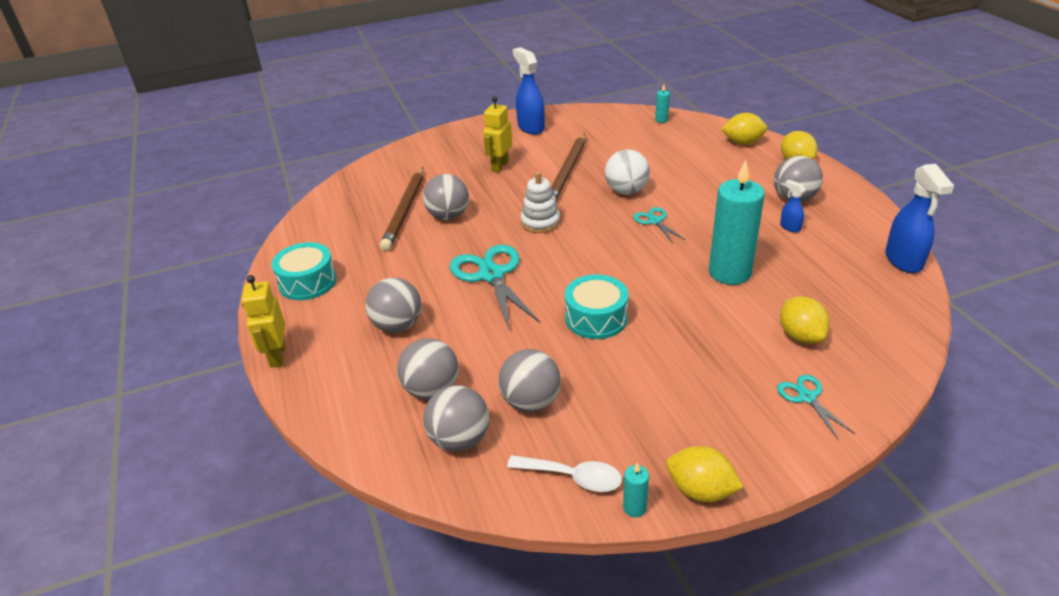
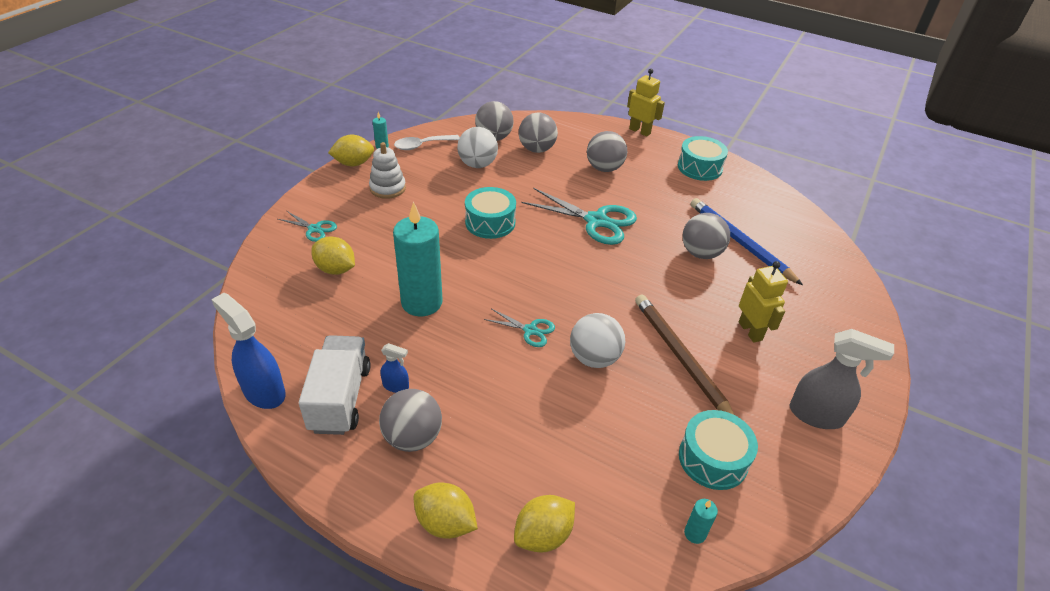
camera: 135 degrees right, 5 degrees up
(405, 210) = (740, 243): brown pencil -> blue pencil
(530, 127) = (816, 415): blue spray bottle -> grey spray bottle
(531, 402) = (477, 164): grey ball -> white ball
(540, 222) = (623, 281): white stacking toy -> white stacking toy (387, 188)
(615, 134) = (713, 459): none -> turquoise drum
(839, 235) = (340, 398): none -> white truck

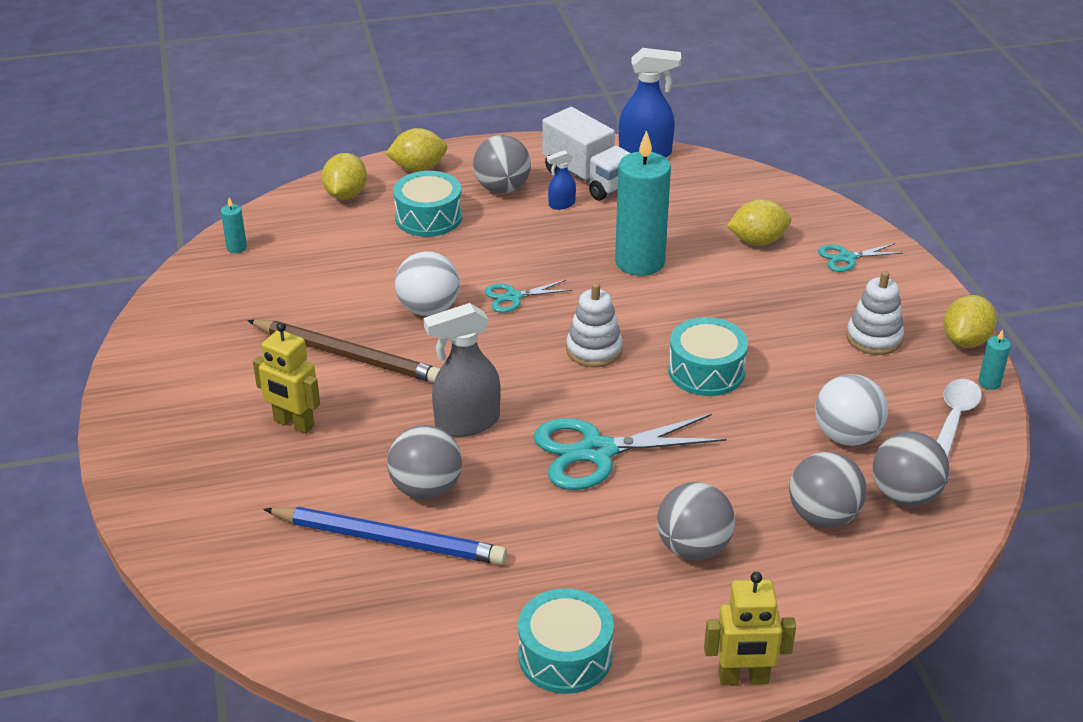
camera: 140 degrees right, 5 degrees down
(529, 267) = (594, 350): none -> white stacking toy
(713, 459) = (254, 296): turquoise drum -> turquoise drum (428, 217)
(816, 415) = (176, 379): grey spray bottle -> grey spray bottle (466, 423)

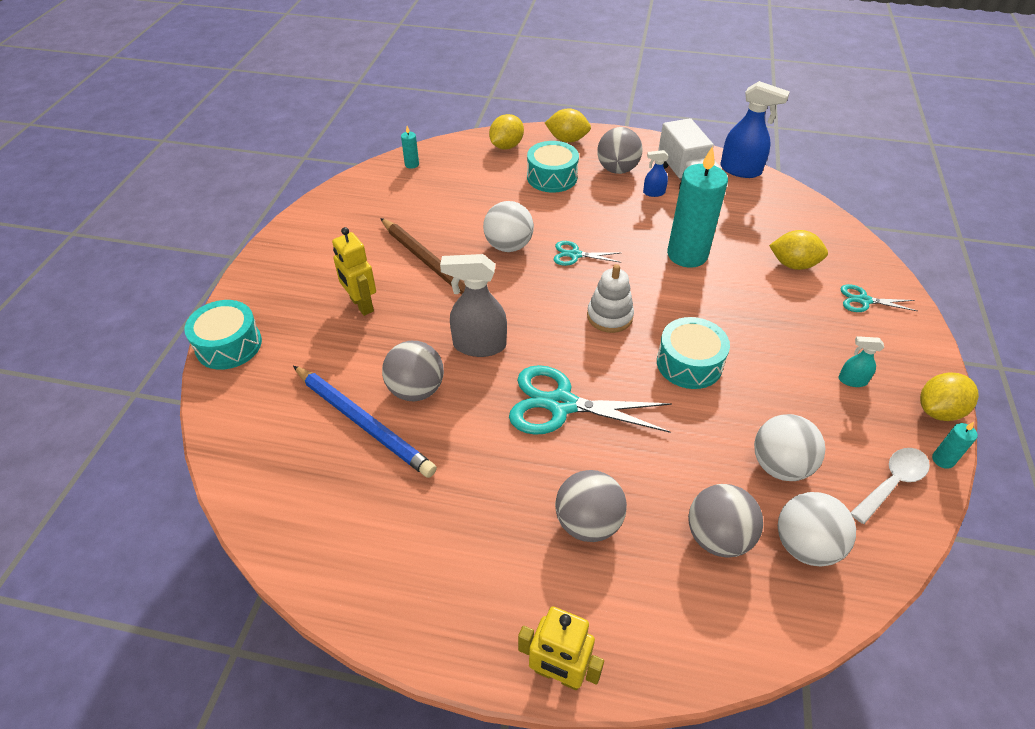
camera: 25 degrees right, 10 degrees up
(565, 656) = (425, 583): turquoise drum -> turquoise drum (229, 345)
(874, 338) = (852, 380): white stacking toy -> turquoise spray bottle
(905, 495) = (805, 545): grey ball -> white ball

